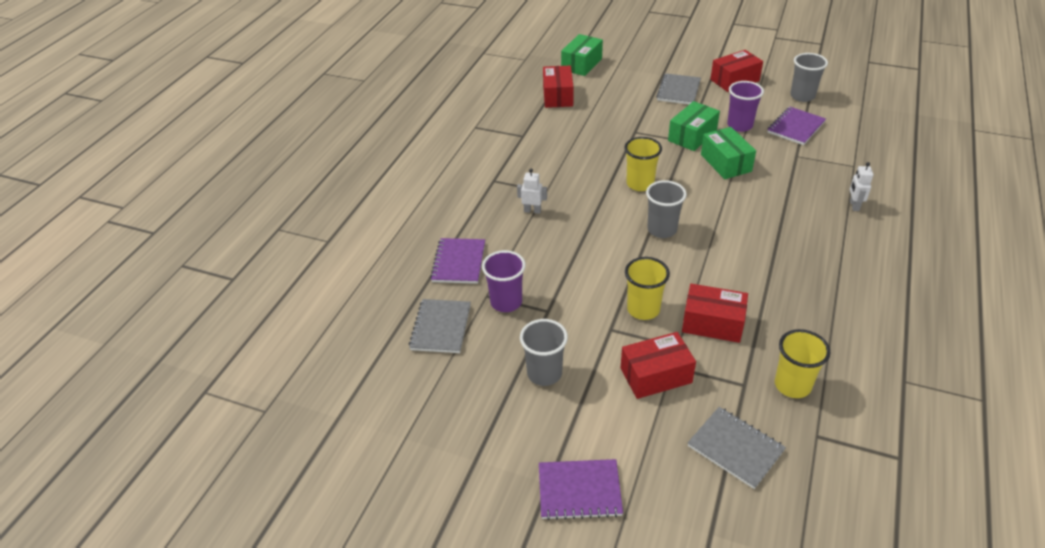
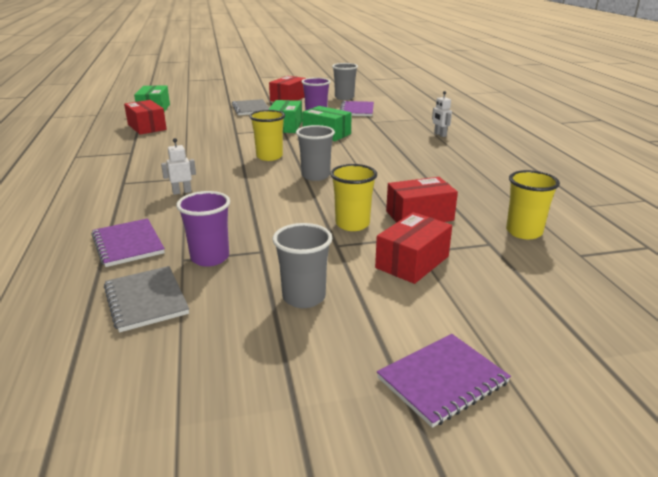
camera: 35 degrees left, 15 degrees down
(735, 448) = (536, 286): grey notebook -> none

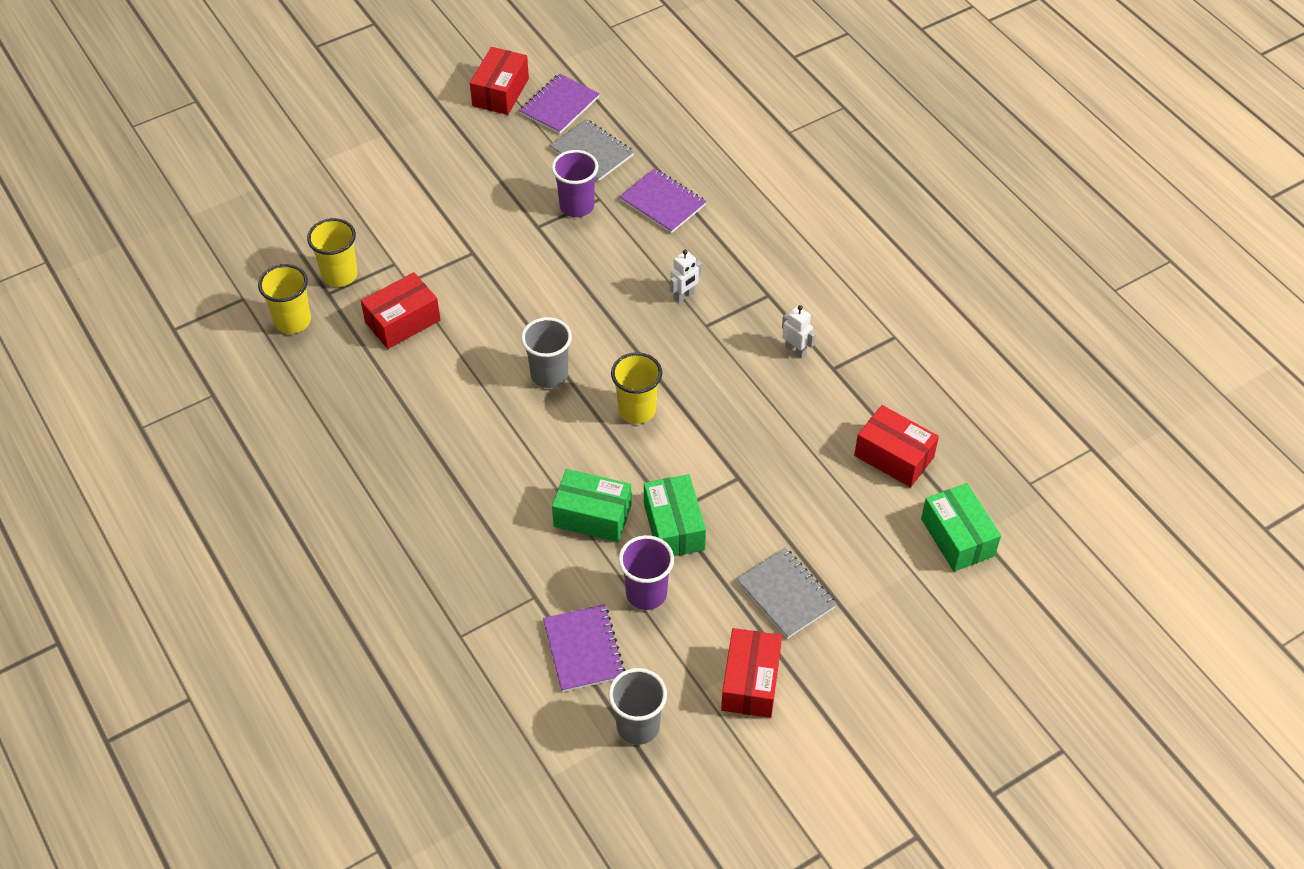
camera: 160 degrees right, 25 degrees up
(304, 297) = (474, 185): grey cup -> none
(352, 224) = (469, 288): yellow cup -> yellow cup (340, 275)
(412, 262) = (397, 247): red box -> red box (500, 92)
(440, 135) = (407, 567): white robot -> white robot (795, 350)
(442, 381) = (359, 145): purple notebook -> purple notebook (559, 106)

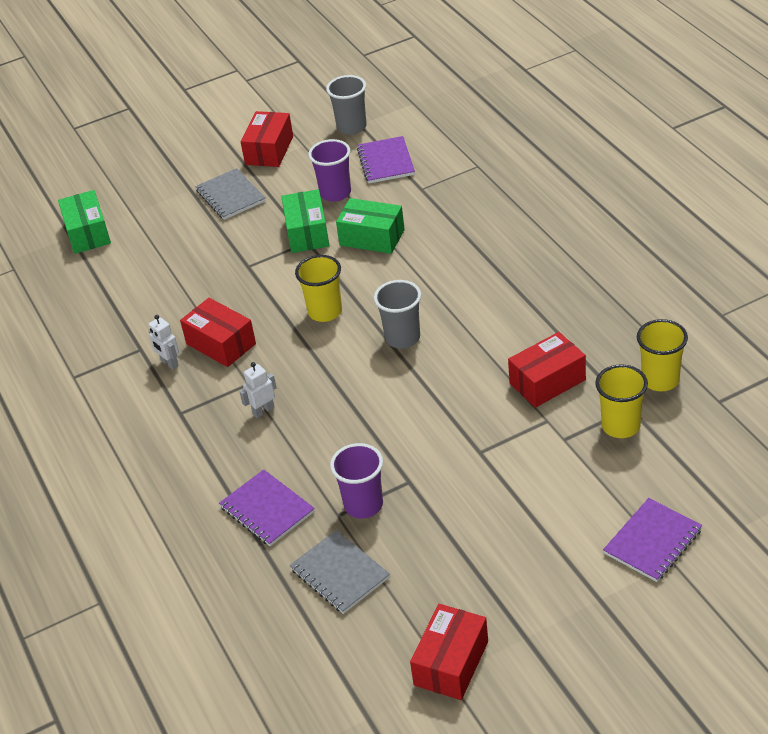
camera: 170 degrees left, 10 degrees down
(559, 106) = (375, 641): purple notebook -> purple notebook (653, 542)
(894, 456) = (114, 283): red box -> red box (221, 344)

